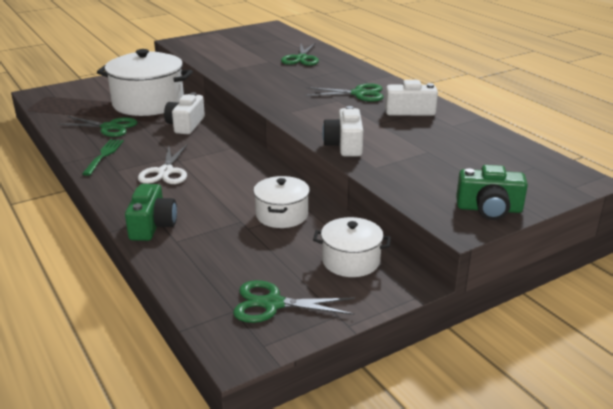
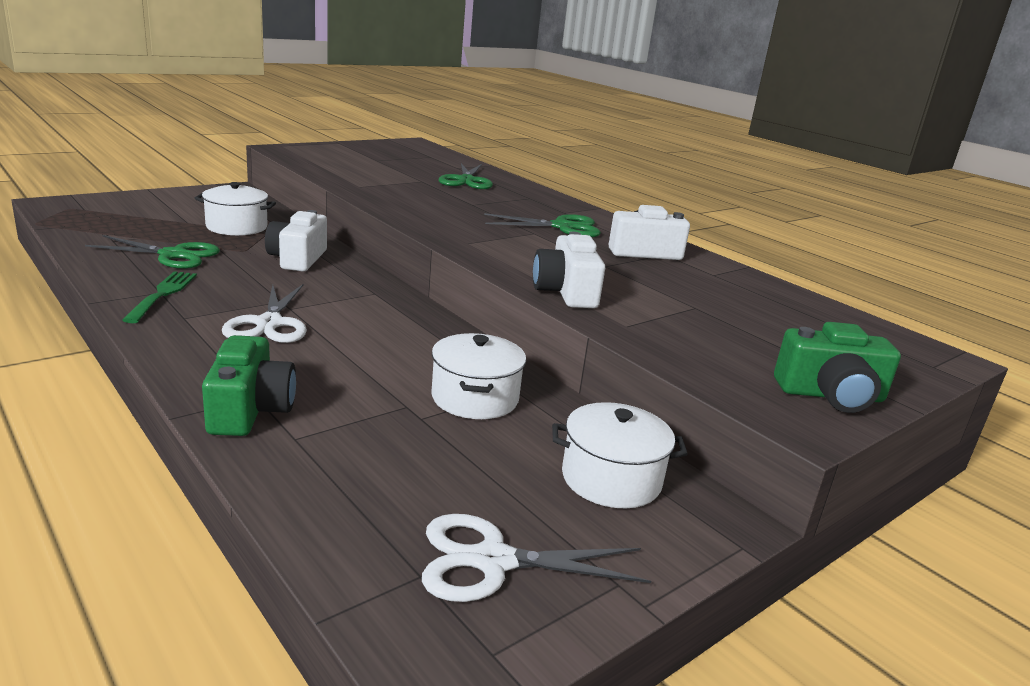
camera: 10 degrees left, 5 degrees down
(148, 103) = (237, 227): white pot -> white pot, size x0.54
(273, 304) = (493, 561): green scissors -> white scissors

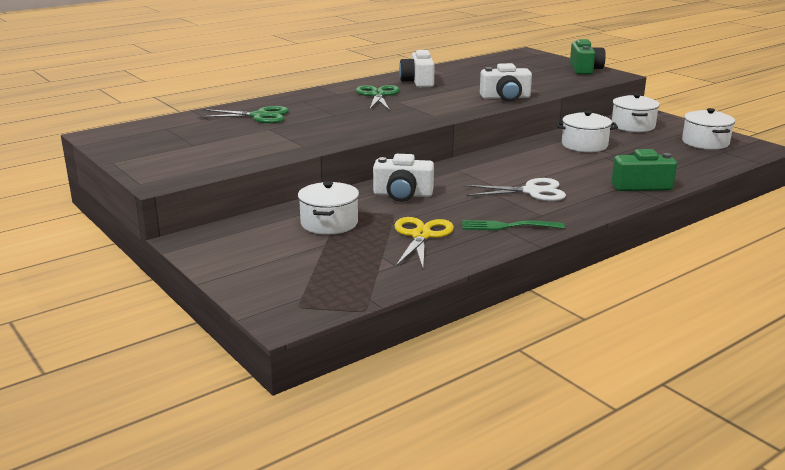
camera: 85 degrees left, 0 degrees up
(173, 255) = (421, 236): green scissors -> yellow scissors
(493, 561) = (705, 142): white scissors -> white pot

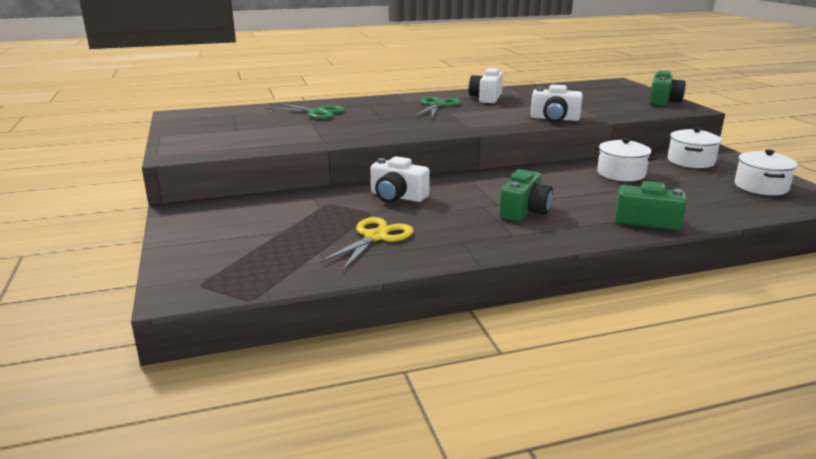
camera: 20 degrees right, 0 degrees up
(329, 223) = (306, 213): white pot -> none
(507, 226) = (467, 241): green fork -> none
(532, 191) = (524, 211): white scissors -> green camera

